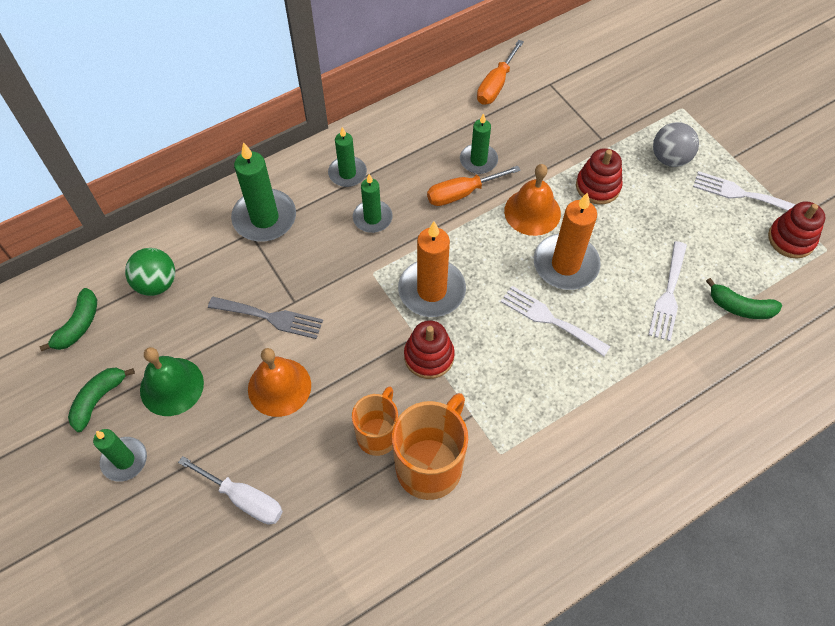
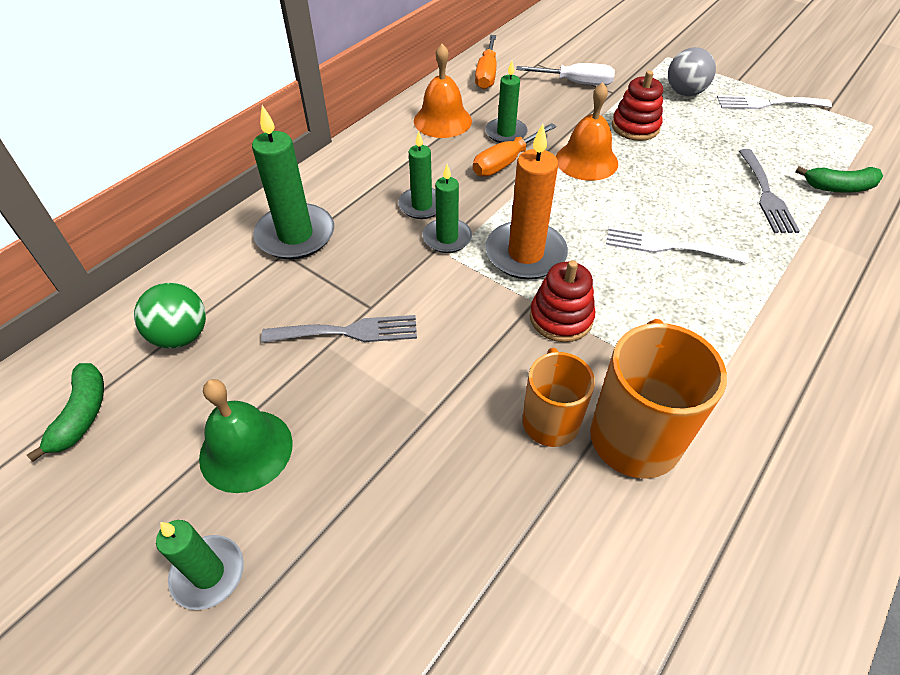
camera: 20 degrees left, 10 degrees down
(99, 399) = (141, 501): green banana -> none
(244, 498) = (411, 565): white screwdriver -> white screwdriver (575, 83)
(279, 387) = (396, 405): orange bell -> orange bell (442, 120)
(347, 173) = (373, 173): green candle -> green candle (447, 238)
(565, 264) = (649, 195): orange candle -> none
(668, 295) = (766, 195): white fork -> grey fork
(791, 239) = (836, 125): red stacking toy -> none

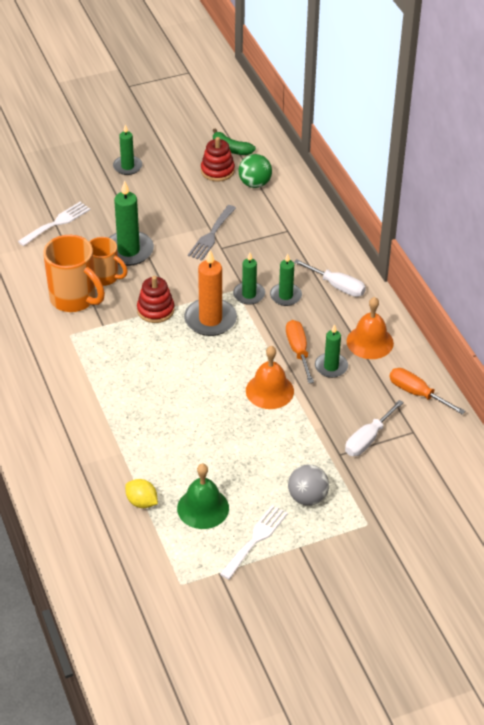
camera: 120 degrees right, 5 degrees down
(246, 450) = (172, 187): green bell -> green bell (203, 508)
(295, 235) = (299, 238): green candle -> green candle (128, 251)
(369, 171) = (337, 286): none -> white screwdriver
(635, 127) = (286, 439): red stacking toy -> red stacking toy (217, 171)
(667, 246) = (166, 381): white fork -> white fork (57, 223)
(766, 195) = (166, 458): grey fork -> none
(838, 187) = (142, 502): green banana -> yellow lemon

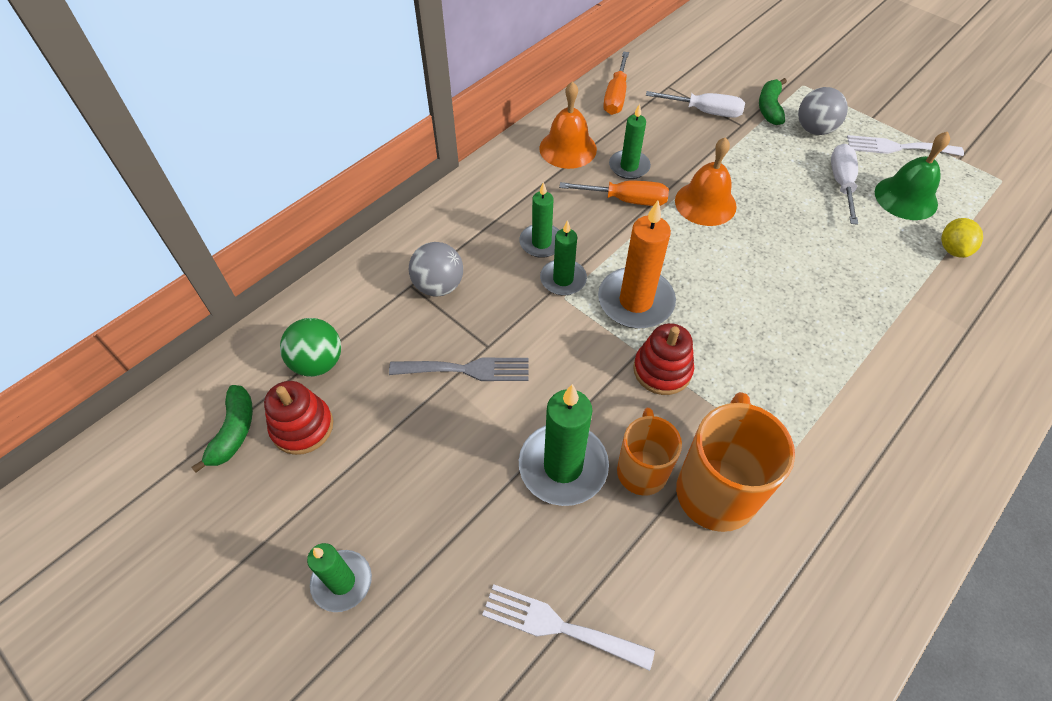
camera: 115 degrees left, 10 degrees up
(279, 241) = (438, 286): none -> grey ball
(298, 351) = (626, 200): orange screwdriver -> orange screwdriver turned 135 degrees counterclockwise
(337, 286) = (493, 202): white screwdriver -> white screwdriver (841, 184)
(349, 483) = (769, 108): none -> green banana

